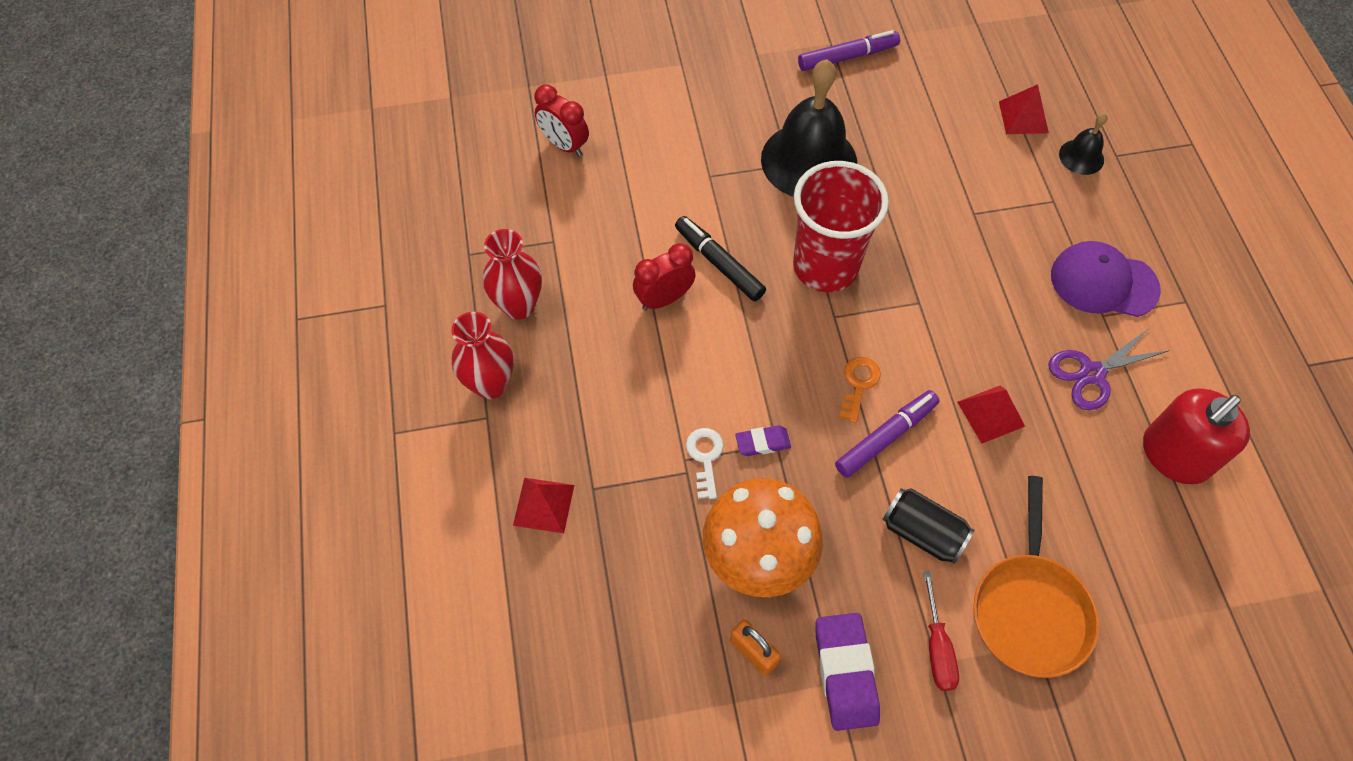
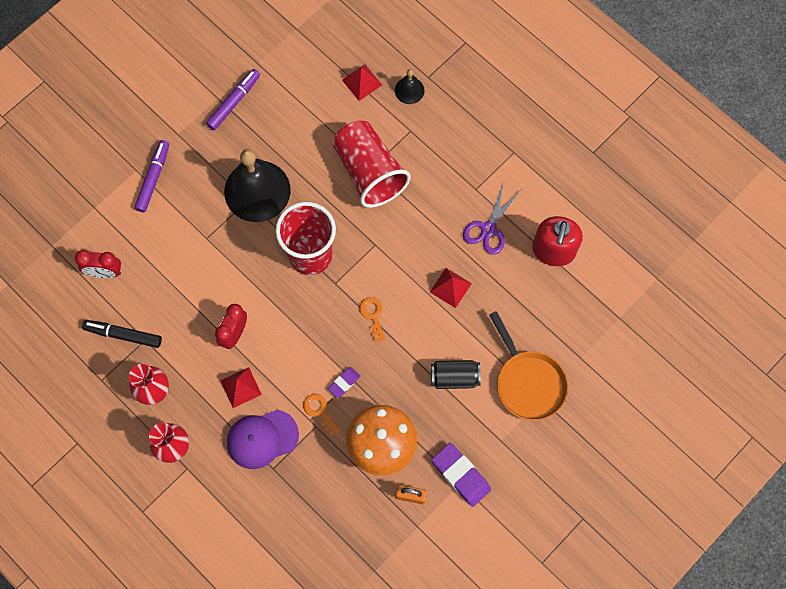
camera: 35 degrees left, 10 degrees up
(543, 505) = (253, 494): red pyramid -> red pyramid (240, 387)
(705, 458) = (319, 411): white key -> orange key
(719, 263) = (250, 291): black marker -> black marker (123, 335)
(886, 437) = (405, 337): purple marker -> purple marker (153, 178)
(937, 648) = (496, 433): red screwdriver -> none
(967, 217) = (369, 172): none -> red cup
(1103, 282) = (465, 168): purple cap -> purple cap (262, 439)

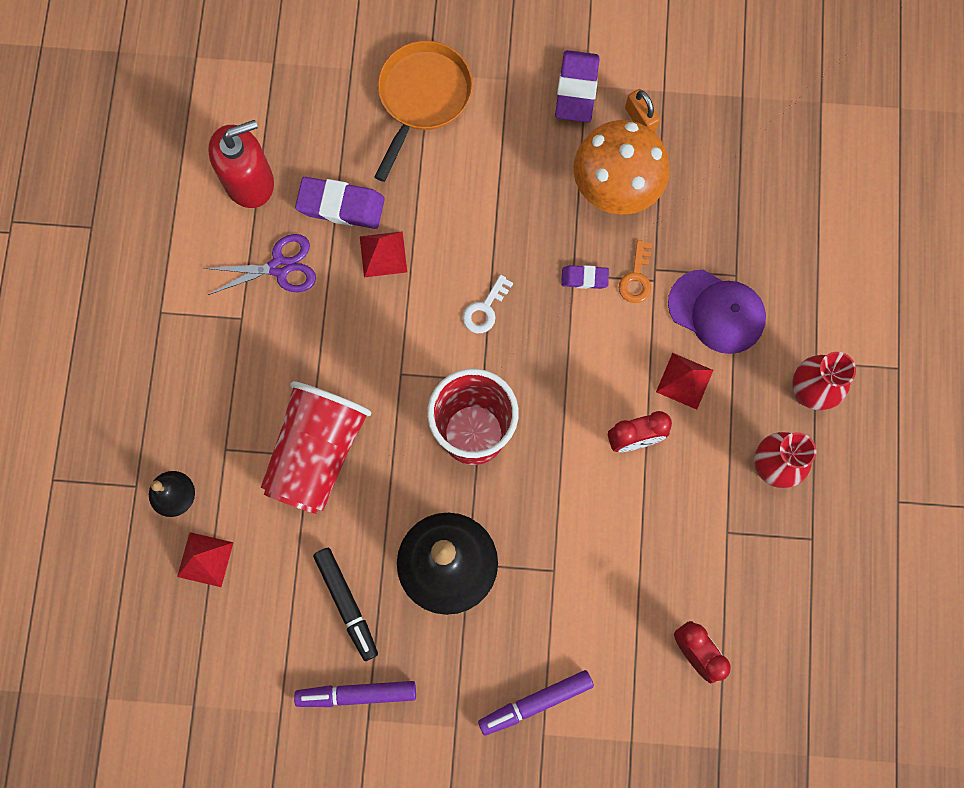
camera: 130 degrees left, 5 degrees up
(123, 335) = (744, 561): black marker -> black marker (347, 604)
(372, 315) = (485, 309): orange key -> white key
(454, 377) = (480, 173): black can -> none
(498, 287) = (341, 206): none -> purple eraser

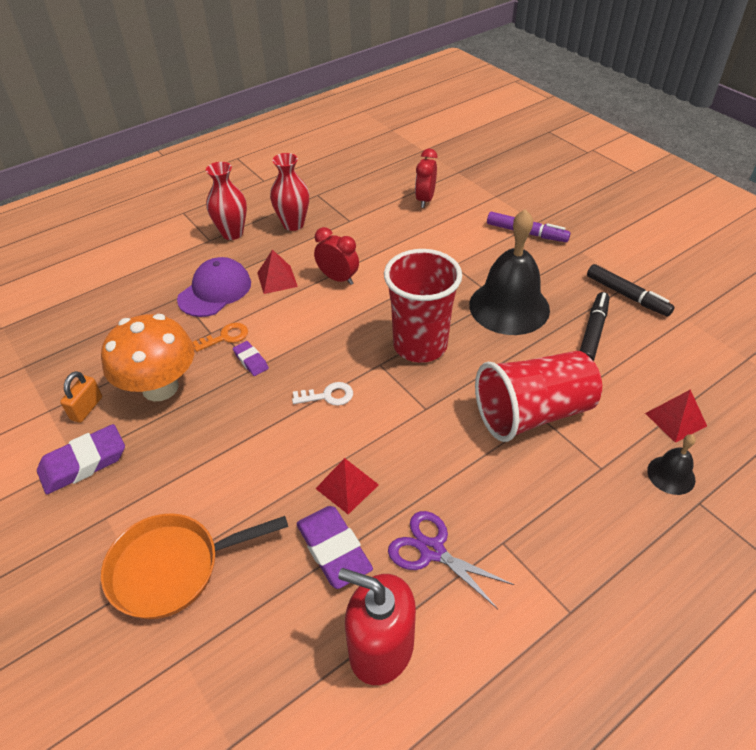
camera: 130 degrees left, 30 degrees down
(357, 694) = (627, 296): purple marker -> black marker
(717, 311) = (215, 291): purple cap -> purple cap turned 45 degrees clockwise

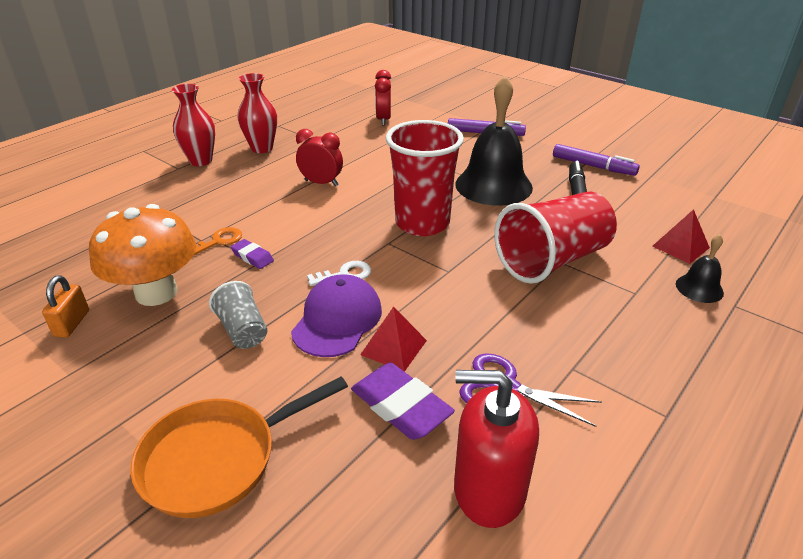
camera: 15 degrees left, 10 degrees down
(83, 463) = (79, 375): purple eraser -> none
(215, 291) = (195, 206): purple cap -> purple cap (337, 320)
(222, 442) = (243, 330): none -> grey cup
(277, 279) = (259, 190): red pyramid -> none
(627, 296) = (593, 166): black marker -> purple marker

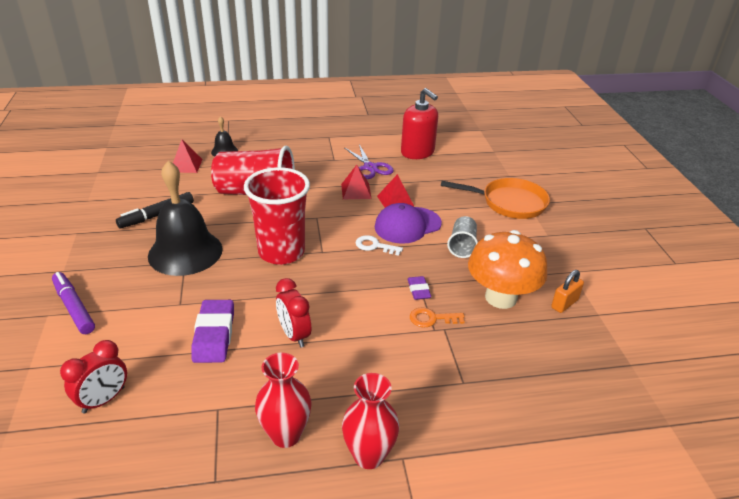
camera: 140 degrees left, 0 degrees up
(401, 406) = (419, 182): purple eraser -> purple eraser (214, 335)
(461, 331) = (356, 191): none -> red pyramid
(593, 166) = (95, 226): purple marker -> none

